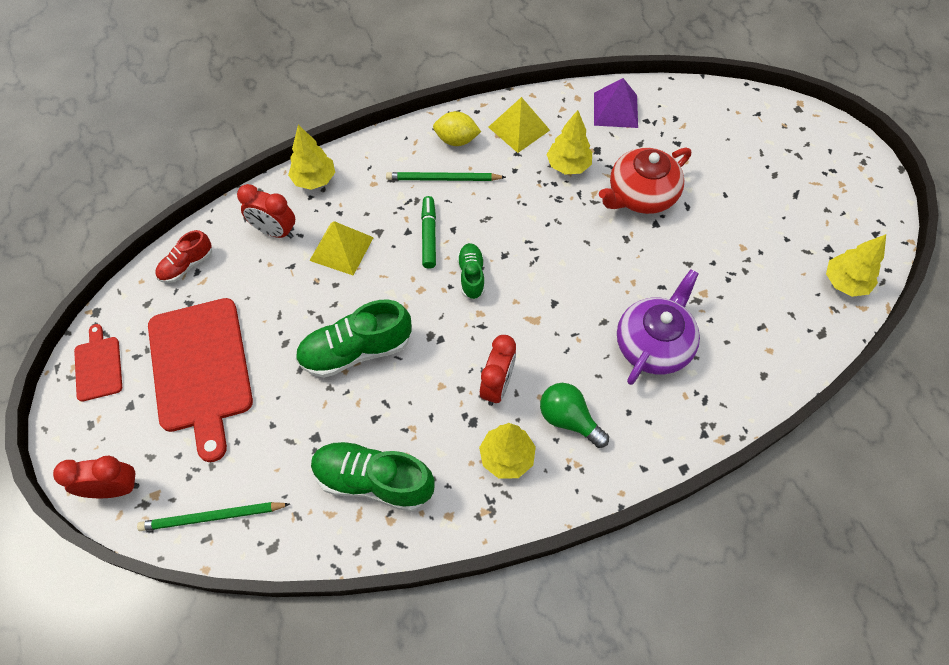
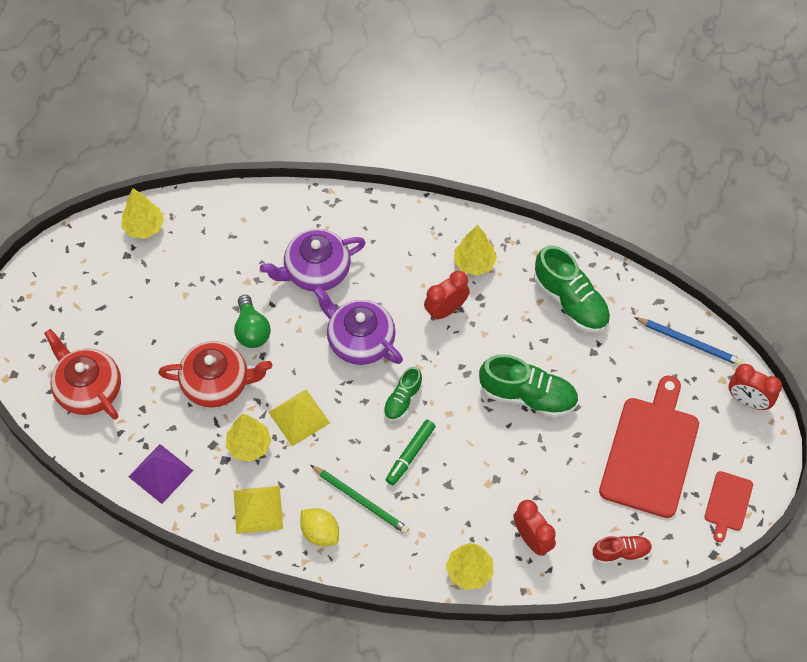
camera: 145 degrees left, 0 degrees up
(212, 517) = (689, 342): green pencil -> blue pencil
(341, 249) = (487, 487): yellow pyramid -> yellow pyramid (299, 417)
(554, 304) = (359, 340): none -> purple teapot
(568, 419) = (415, 260): green light bulb -> green light bulb (252, 330)
(733, 132) = (88, 388): none -> red teapot

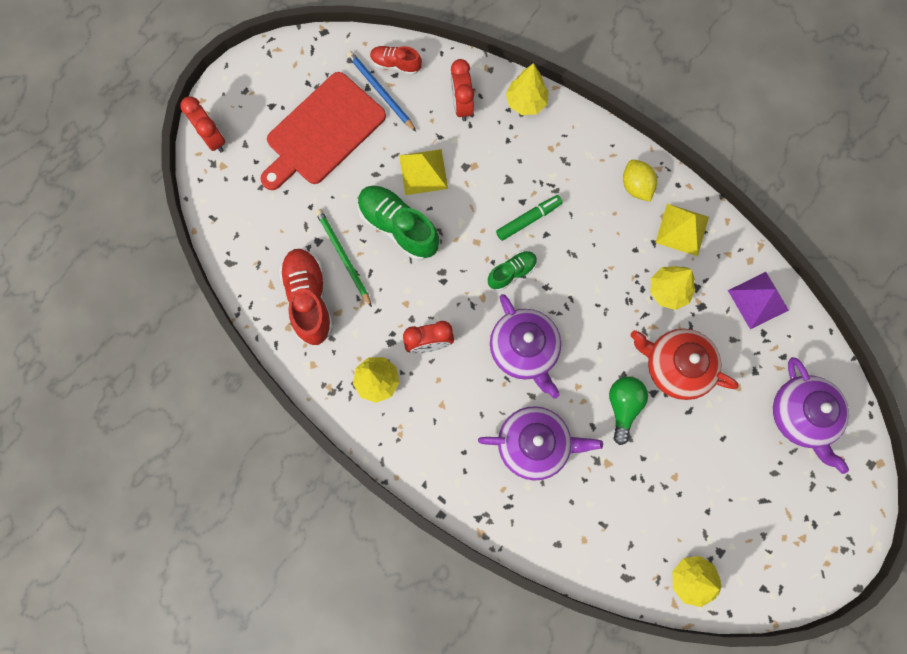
camera: 155 degrees left, 15 degrees up
(88, 388) = (801, 415): red teapot -> purple teapot
(299, 417) = (612, 298): yellow pyramid -> yellow pyramid (423, 171)
(361, 500) = (589, 198): green pencil -> green pencil (343, 256)
(570, 301) = (309, 299): green shoe -> red shoe
(689, 342) = (228, 212): blue pencil -> blue pencil (380, 91)
(727, 503) = (287, 64): red cutting board -> none

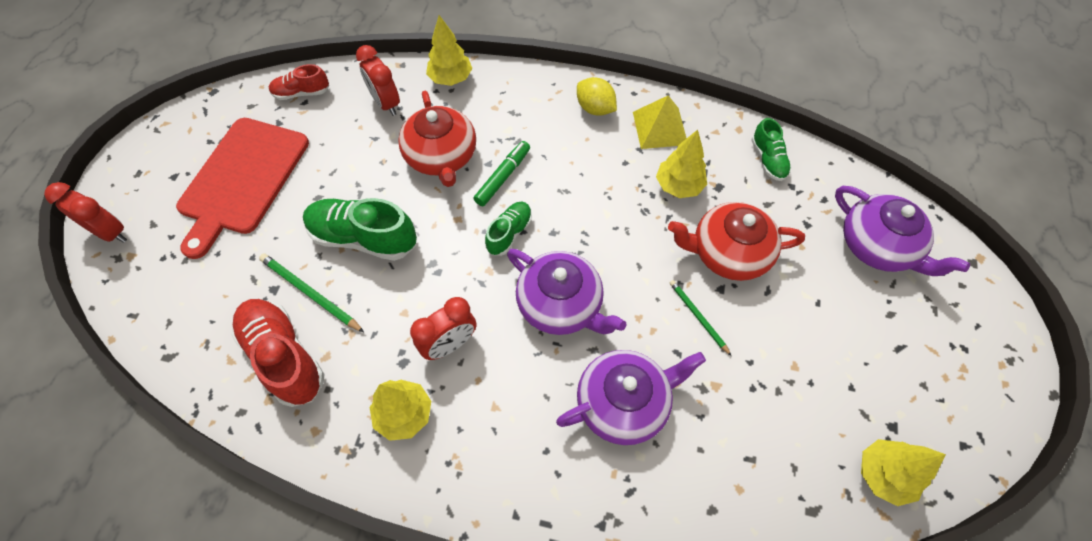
camera: 25 degrees left, 15 degrees down
(380, 91) = (294, 121): blue pencil -> none
(423, 171) = (370, 175): yellow pyramid -> none
(487, 178) = (441, 156): none -> red teapot
(623, 406) = (698, 317): green light bulb -> green pencil
(758, 300) = (768, 160): purple pyramid -> green shoe

